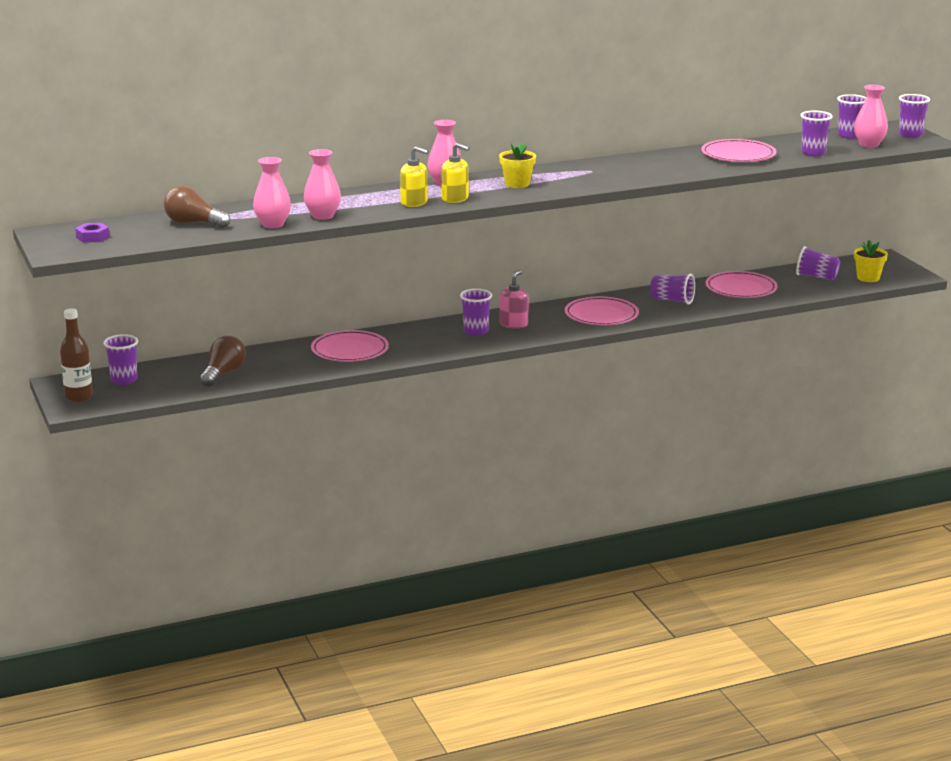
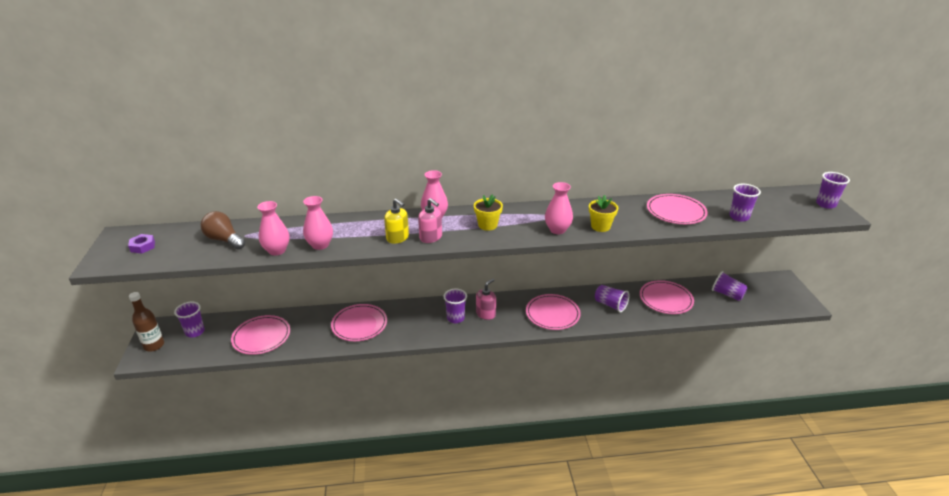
camera: 15 degrees right, 10 degrees up
(223, 374) = (261, 337): brown light bulb -> pink plate
(455, 199) = (431, 237): yellow soap dispenser -> pink soap dispenser
(849, 135) = (773, 199): purple cup -> none
(868, 278) = (767, 302): yellow flower pot -> yellow flower pot (600, 226)
(869, 145) = (788, 212): pink vase -> pink vase (557, 230)

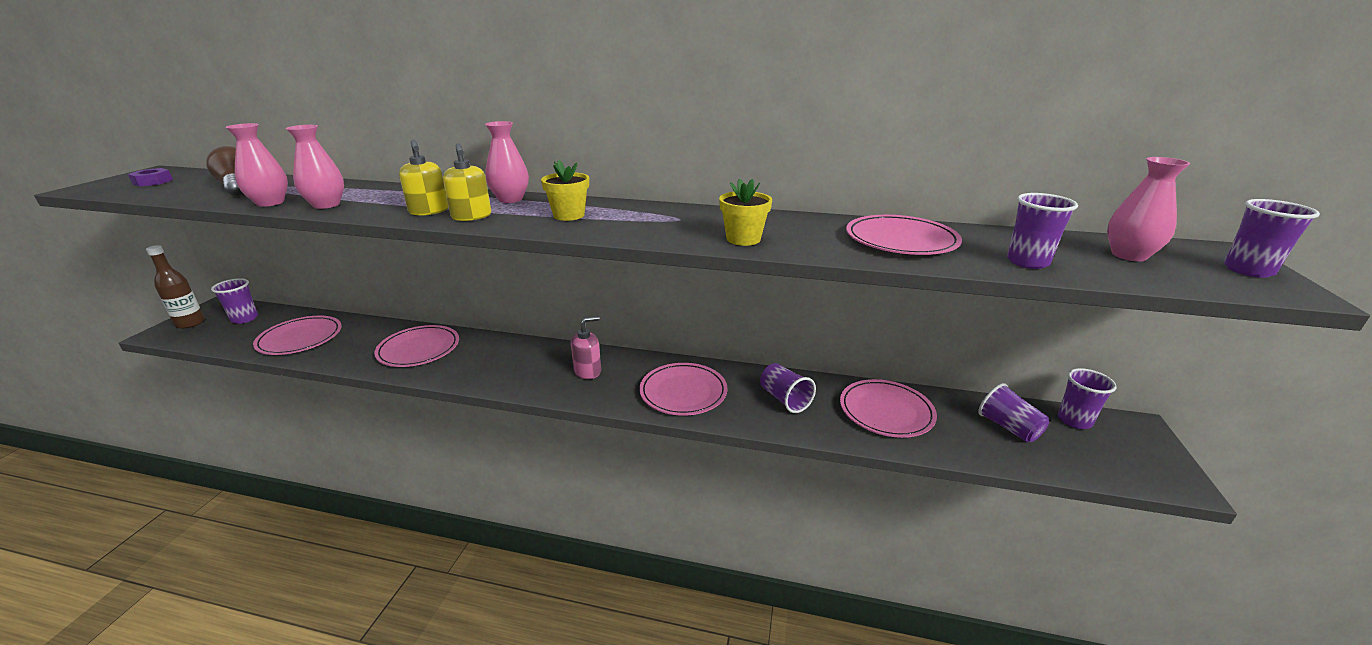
camera: 20 degrees right, 5 degrees down
(431, 237) = (471, 216): pink soap dispenser -> yellow soap dispenser
(455, 318) = (542, 367): purple cup -> purple cup (1074, 420)
(557, 230) = (666, 233): pink vase -> pink vase (1129, 255)

